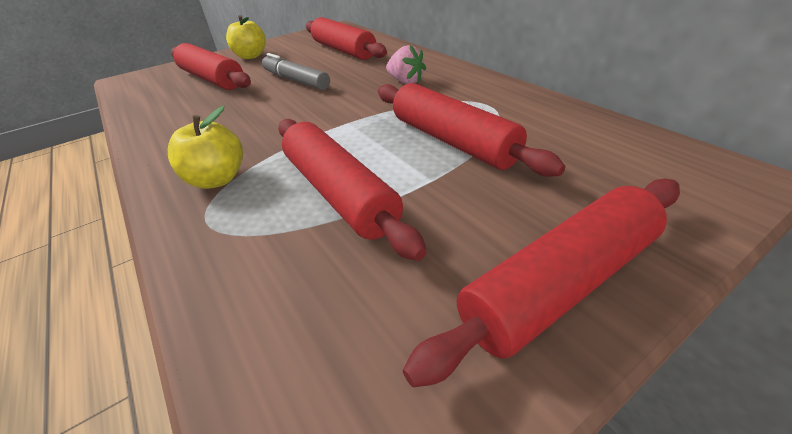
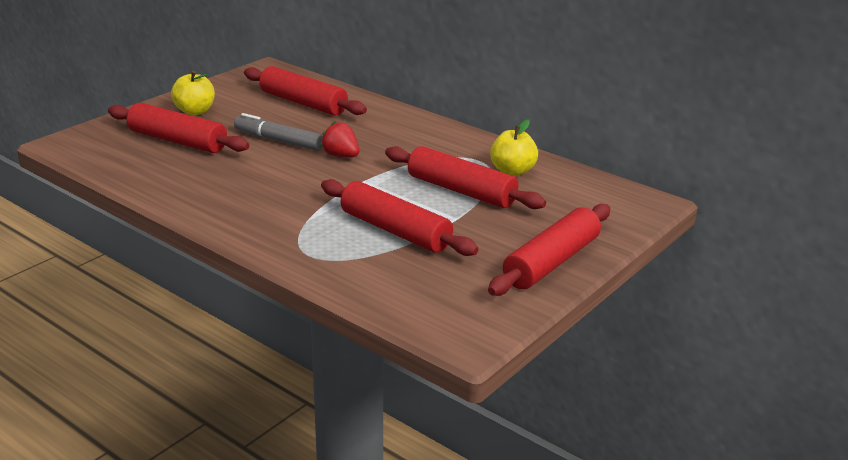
camera: 20 degrees left, 10 degrees down
(217, 179) = (289, 229): yellow apple -> yellow apple (512, 171)
(342, 96) = (341, 156): none -> red strawberry
(406, 81) = (395, 140): pink strawberry -> none

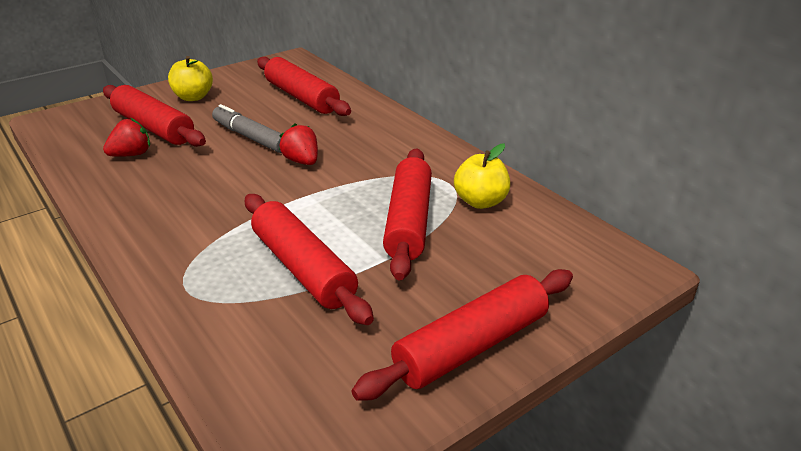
camera: 15 degrees right, 5 degrees up
(176, 165) = (131, 155): none -> red strawberry
(461, 191) = (408, 221): red rolling pin -> red rolling pin turned 45 degrees clockwise

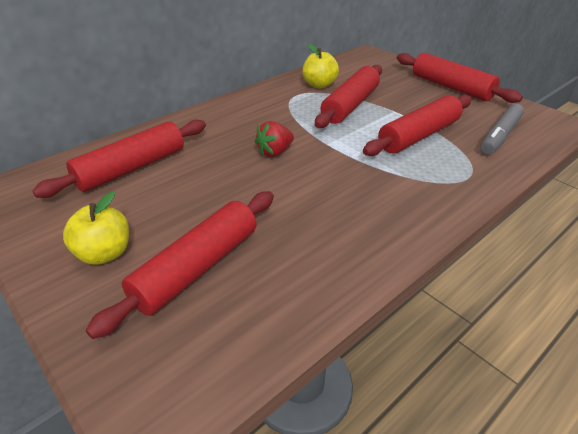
camera: 95 degrees left, 5 degrees up
(131, 155) = (272, 267): red strawberry -> none
(250, 137) = (227, 187): grey marker -> grey marker (500, 136)
(408, 221) = (350, 105): red rolling pin -> red rolling pin turned 60 degrees counterclockwise

